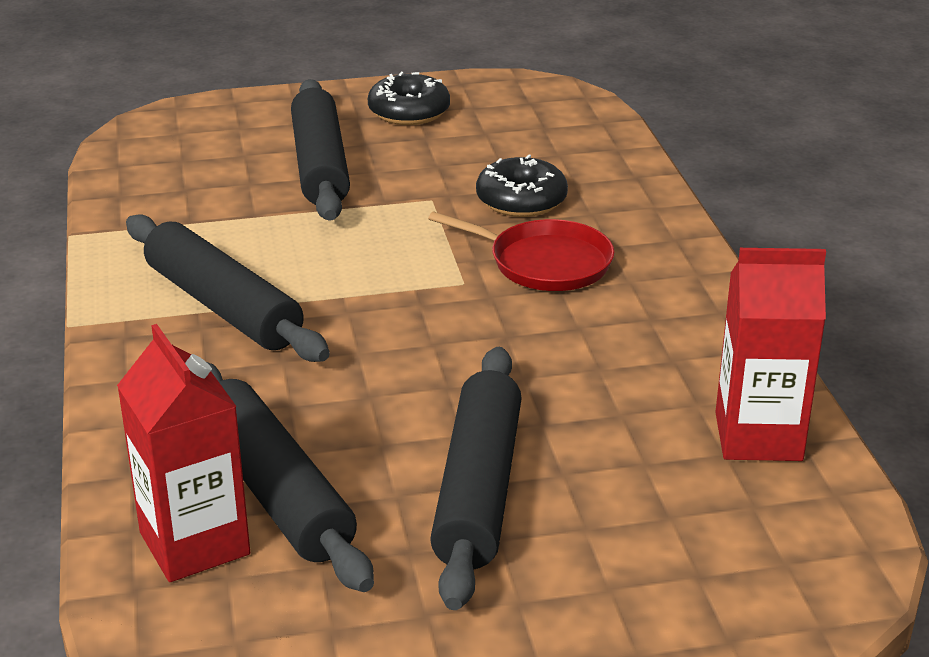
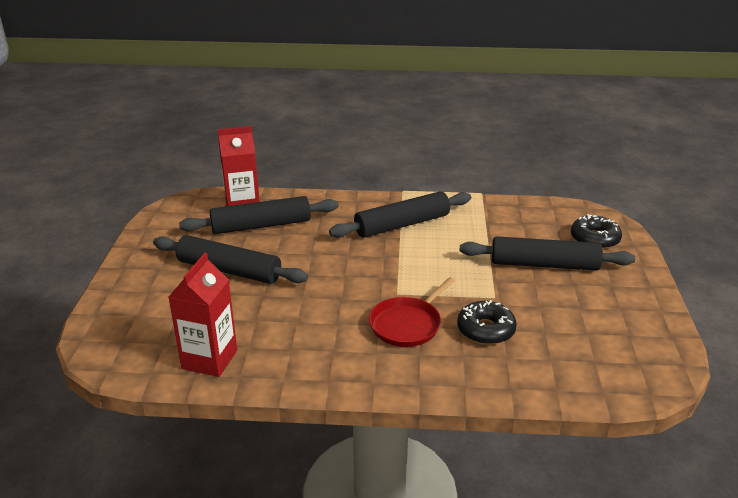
camera: 105 degrees right, 0 degrees up
(409, 112) = (620, 306): black donut -> black donut (594, 239)

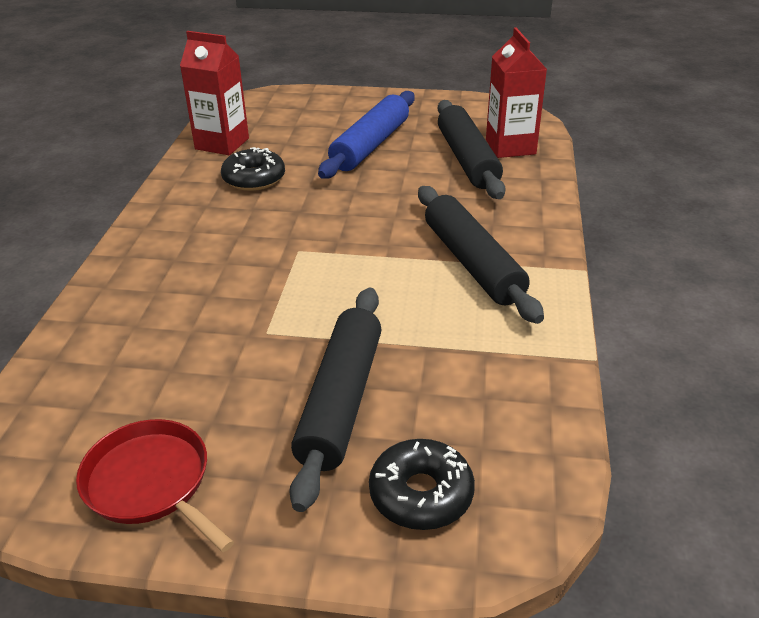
camera: 95 degrees right, 5 degrees up
(229, 270) = (370, 145): black rolling pin -> blue rolling pin
(407, 324) = (232, 254): red pan -> red pan (151, 483)
(485, 330) = (196, 314): black donut -> black donut (254, 179)

